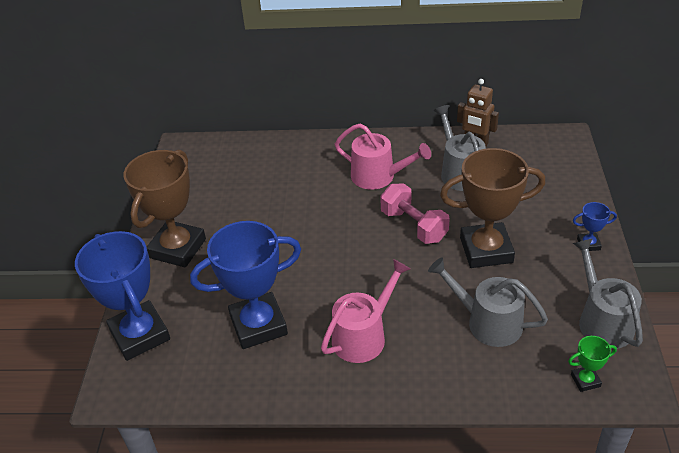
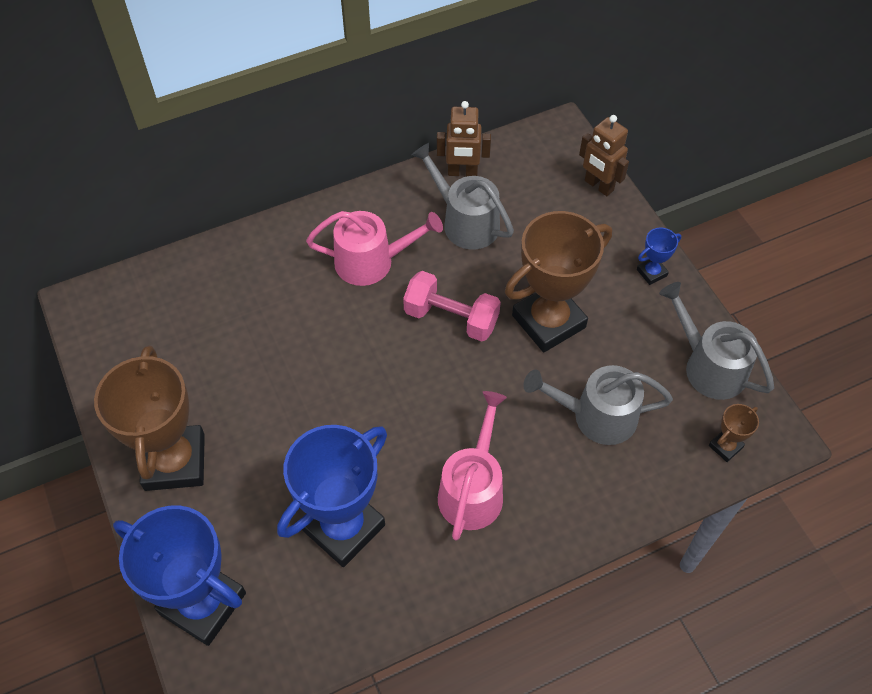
camera: 30 degrees left, 15 degrees up
(576, 178) = (598, 186): none -> brown robot
(585, 380) = (725, 446): green trophy -> brown trophy

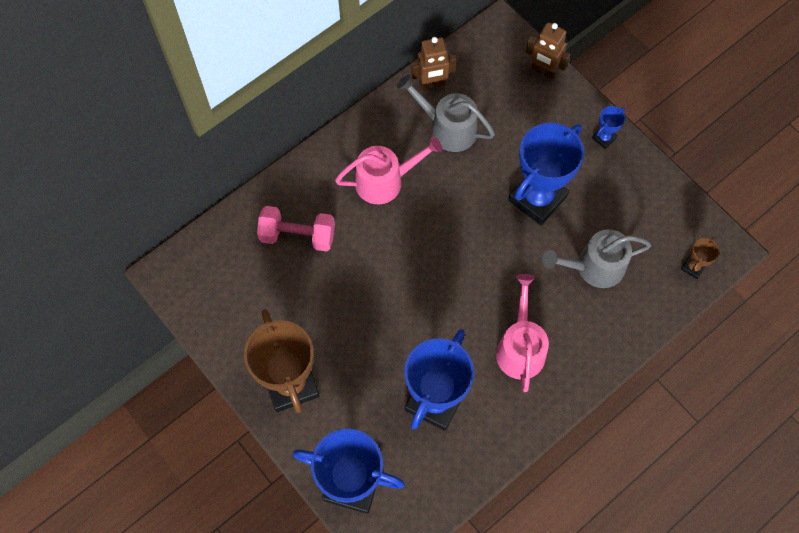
camera: 15 degrees left, 10 degrees up
(451, 318) = (462, 214): pink dumbbell -> pink dumbbell (298, 236)
(548, 321) = (537, 198): brown trophy -> blue trophy
(709, 366) = (666, 206): grey watering can -> none

